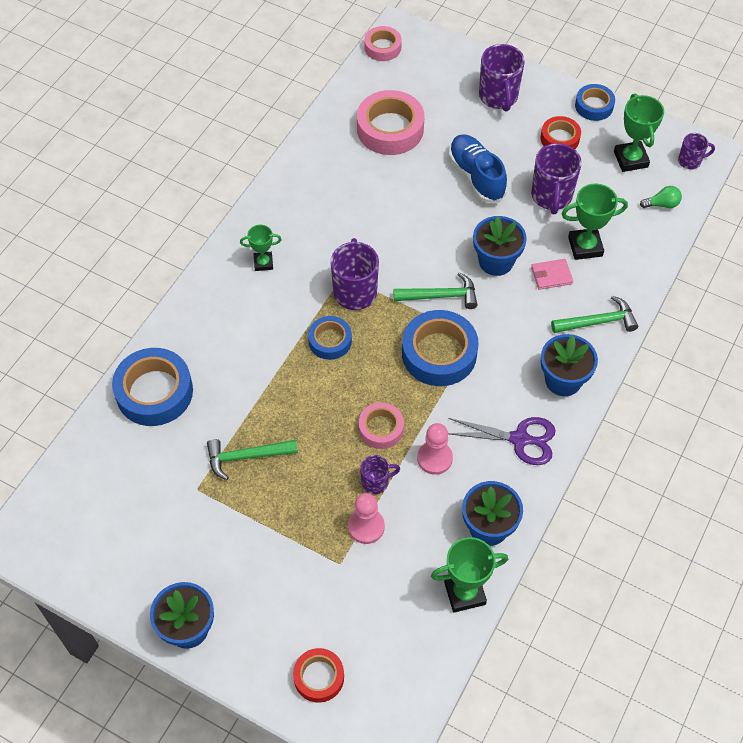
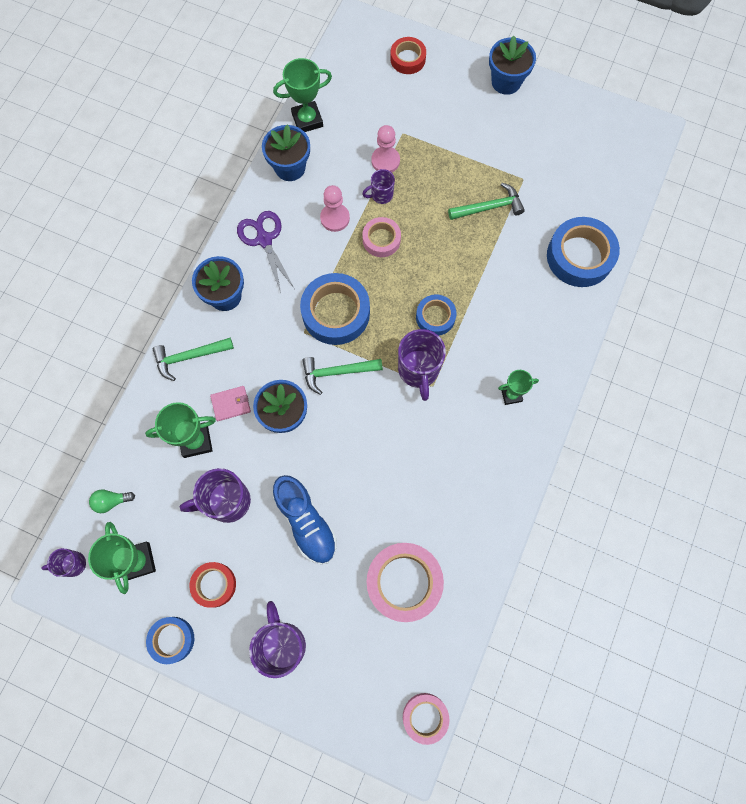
camera: 175 degrees right, 15 degrees up
(519, 439) = (264, 240): purple scissors -> purple scissors turned 60 degrees clockwise
(551, 197) = (227, 501): purple mug -> purple mug turned 105 degrees counterclockwise

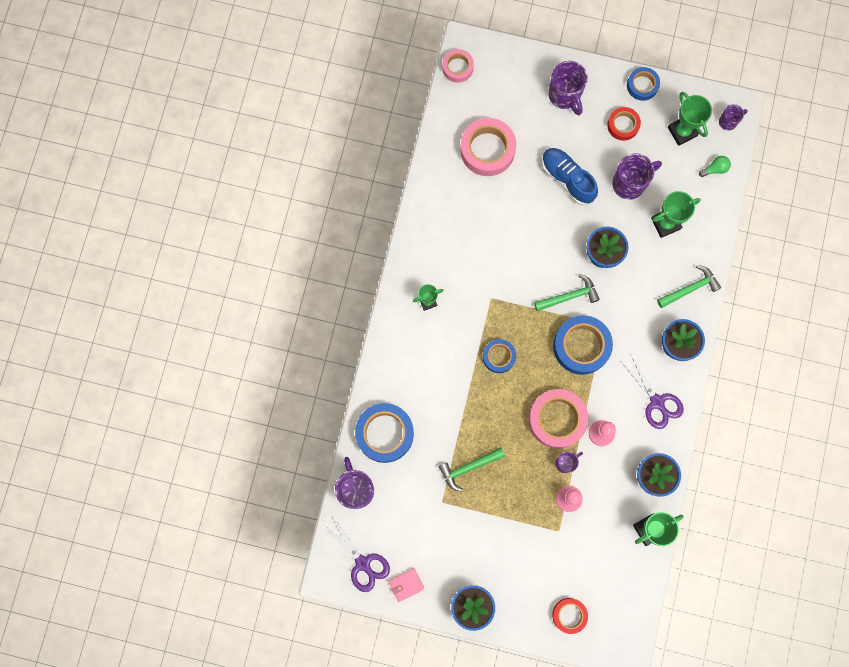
camera: 170 degrees right, 5 degrees up
(231, 404) = (646, 256): pink wallet -> pink wallet (406, 584)
(381, 240) = (557, 419): pink tape -> pink tape, size x1.73
(418, 370) = (504, 309): purple mug -> purple mug (356, 489)
(616, 135) = (362, 563): none -> purple scissors

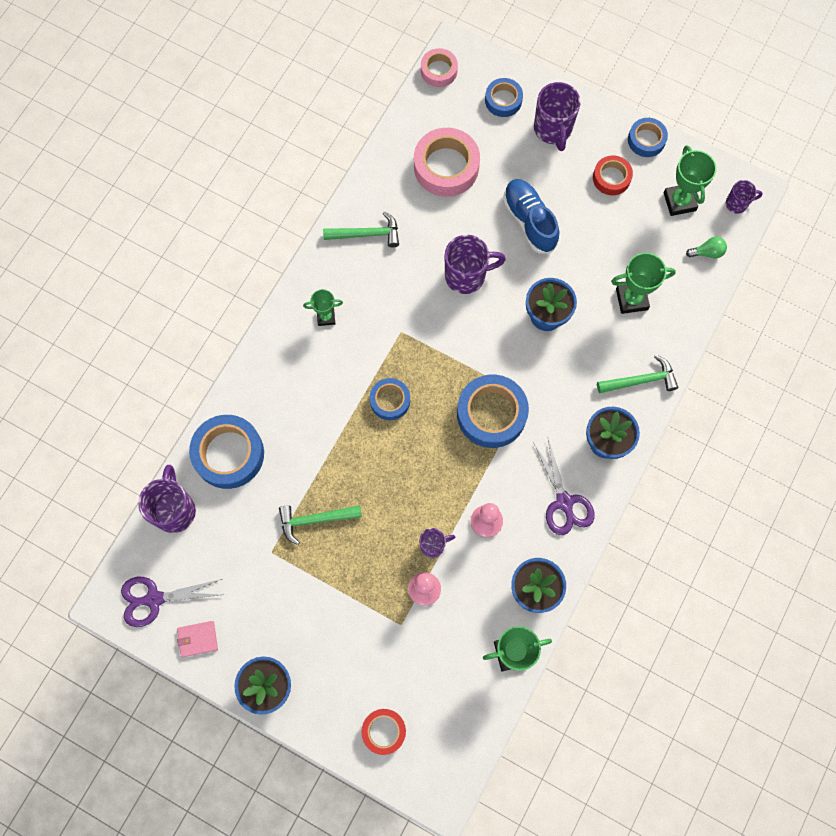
camera: 15 degrees right, 5 degrees down
(362, 563) = (154, 599): purple scissors -> purple scissors turned 105 degrees clockwise
(517, 80) = (503, 100): none -> blue tape
(557, 419) = (437, 491): pink tape -> none
(569, 296) = (494, 353): green hammer -> green hammer (367, 234)
(629, 183) = (601, 244): purple mug -> purple mug (466, 276)

